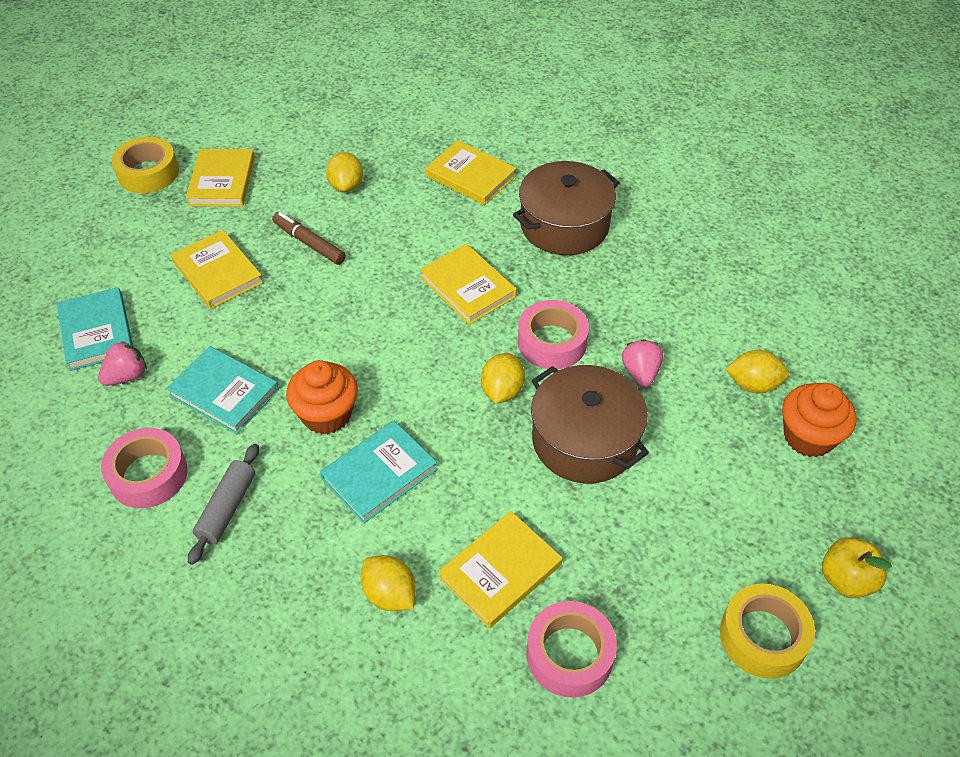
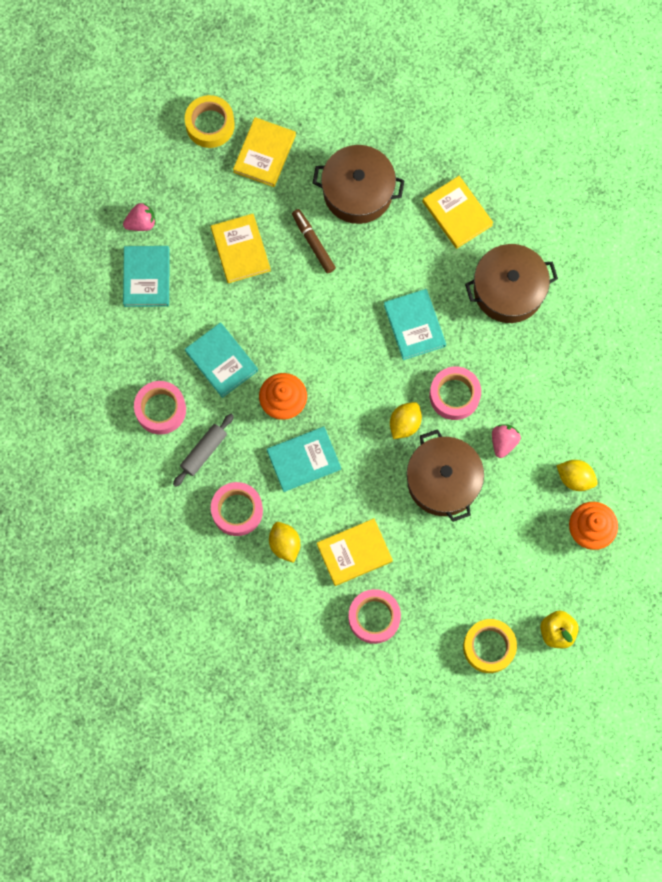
camera: 20 degrees right, 25 degrees up
(127, 376) = (160, 324): pink strawberry -> pink strawberry (141, 223)
(300, 571) = (237, 510): none -> pink tape
(346, 186) = (358, 191): yellow lemon -> brown pot
(468, 287) = (414, 325): yellow book -> turquoise book

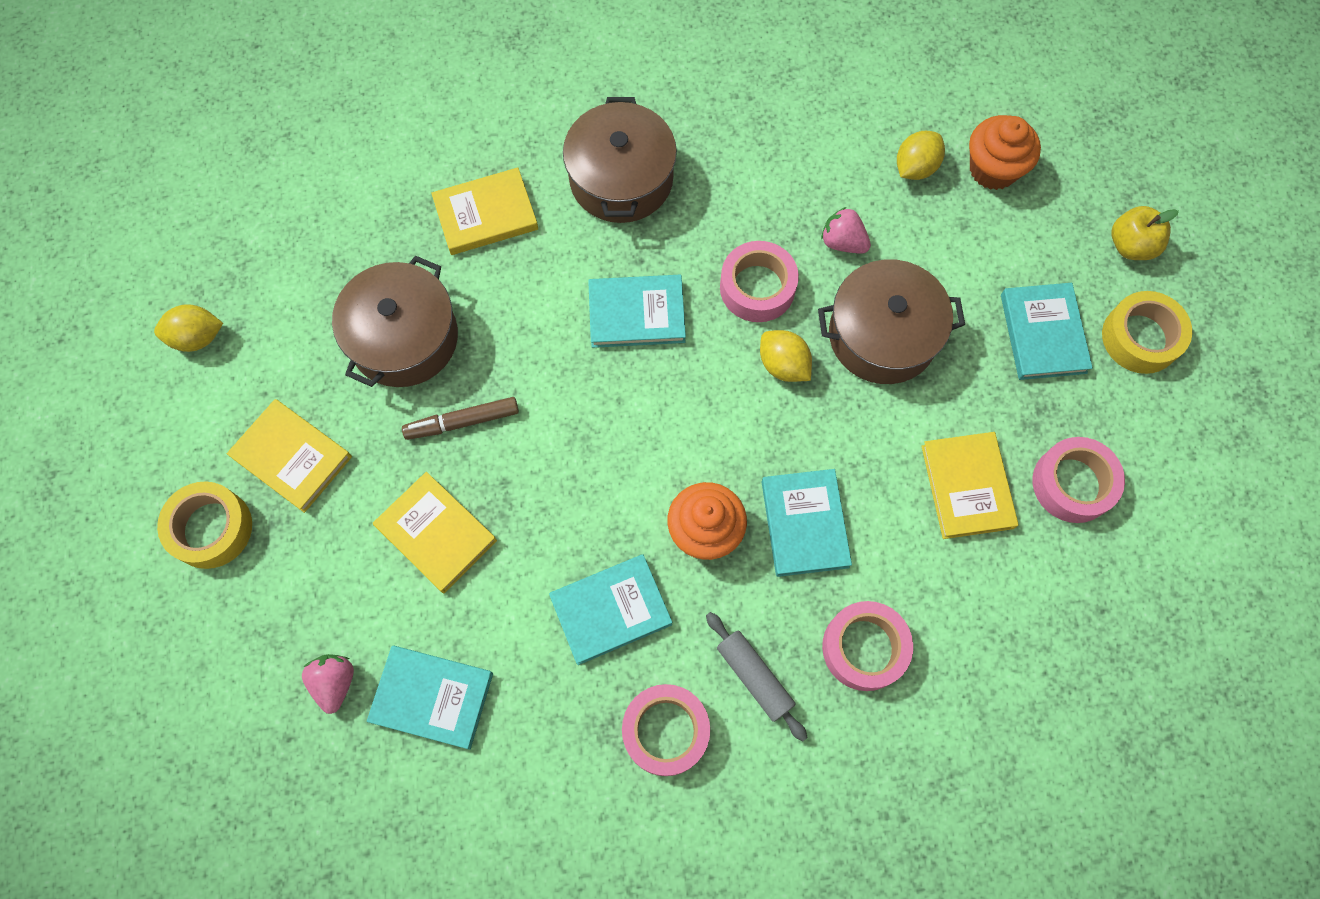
camera: 75 degrees left, 5 degrees down
(240, 249) = (436, 534): yellow book -> yellow book turned 45 degrees clockwise
(285, 544) = (934, 587): yellow lemon -> yellow lemon (197, 337)
(474, 583) = (1043, 333): none -> turquoise book

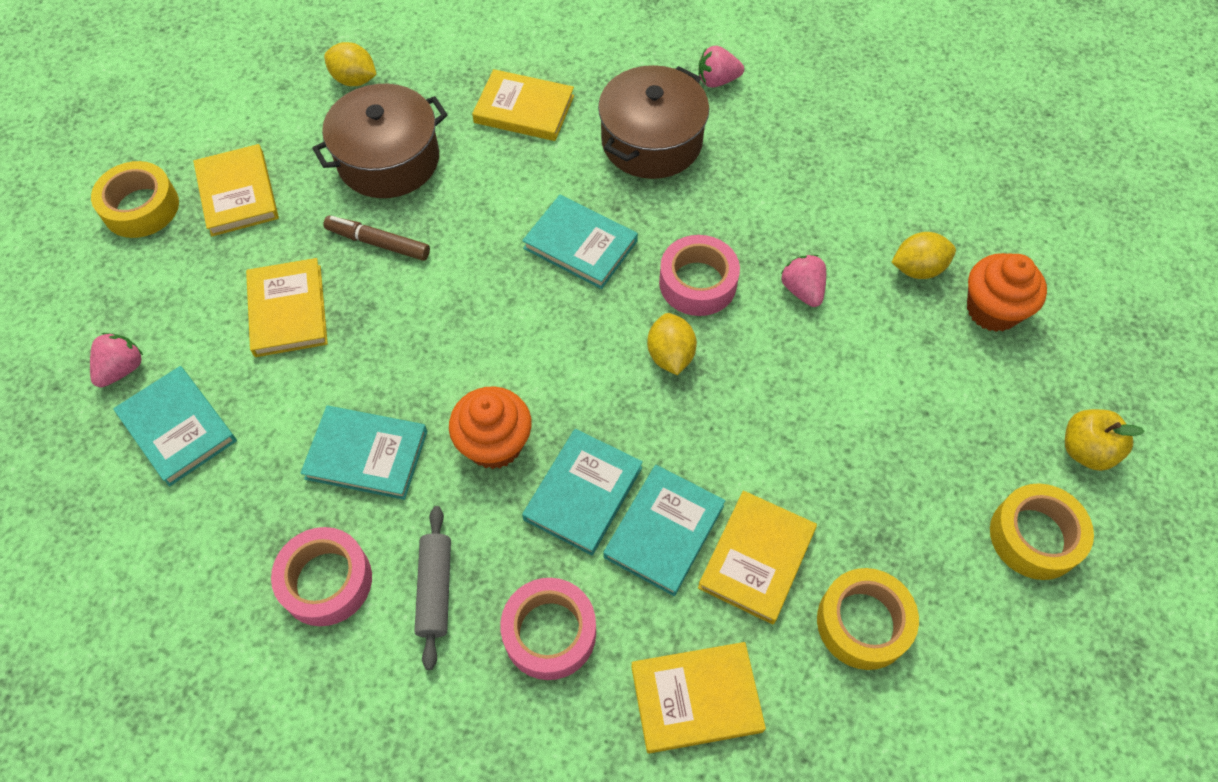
camera: 35 degrees right, 10 degrees down
(197, 337) = (249, 77): yellow lemon -> yellow lemon (354, 80)
(632, 86) = (717, 80): none -> pink strawberry
(882, 335) = (778, 384): brown pot -> none
(1002, 621) = (696, 698): none -> yellow book
(1043, 333) = (935, 473): turquoise book -> turquoise book (664, 531)
(1072, 484) = (863, 623): pink tape -> yellow tape

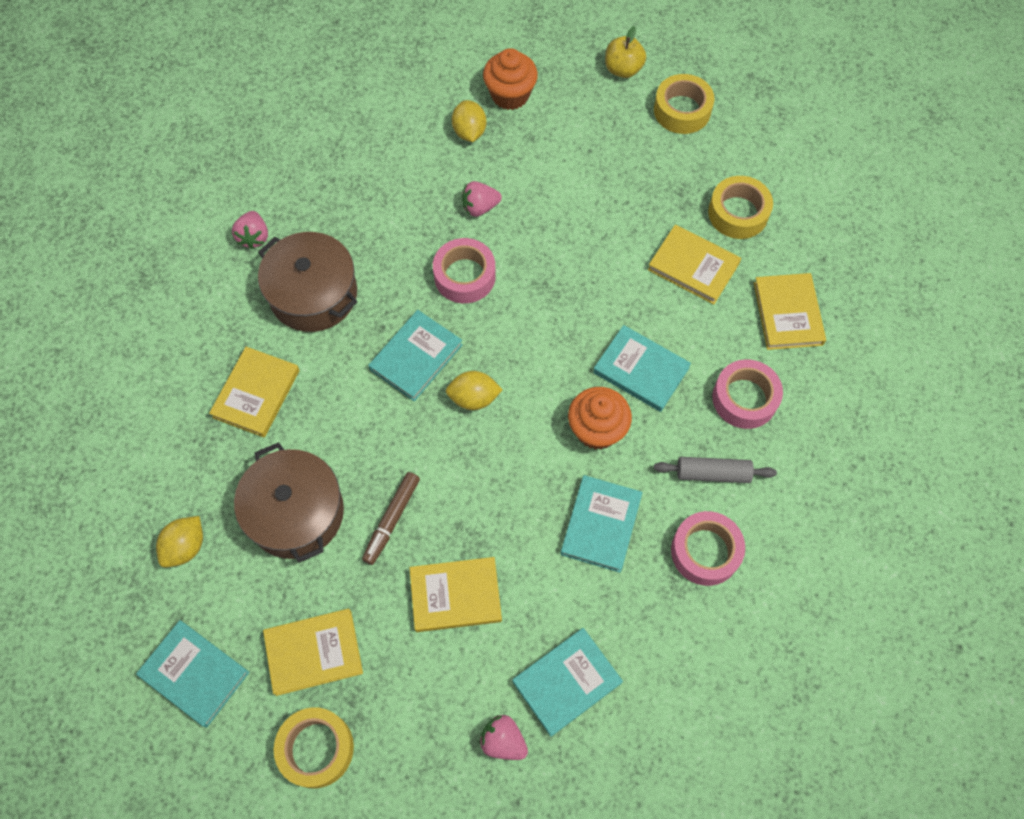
camera: 85 degrees left, 5 degrees up
(664, 531) = (672, 321): turquoise book -> turquoise book (194, 674)
(670, 355) = (529, 302): yellow lemon -> yellow lemon (474, 398)

